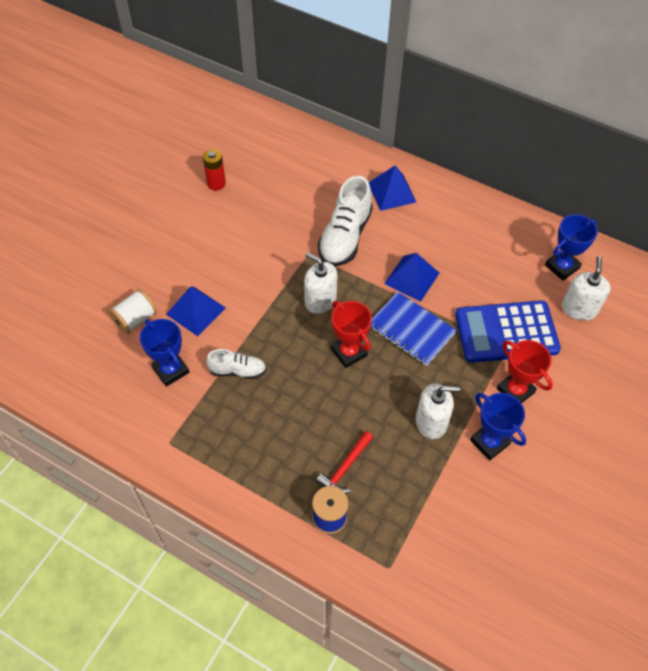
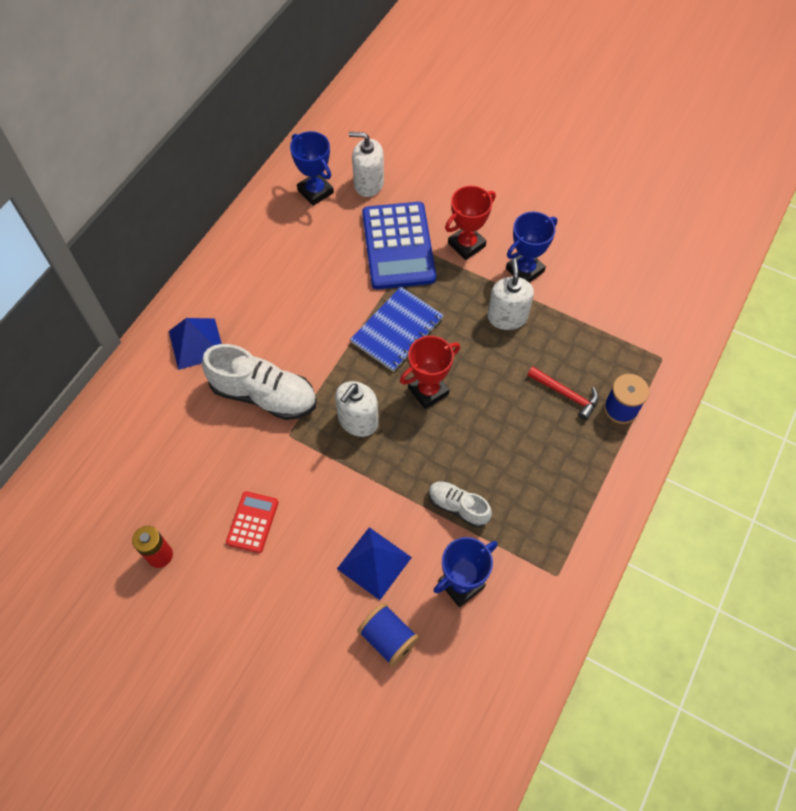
camera: 90 degrees left, 5 degrees up
(135, 319) = (388, 638): white spool -> blue spool
(236, 234) = (252, 522): none -> red calculator
(237, 370) = (458, 507): white shoe -> white shoe turned 60 degrees counterclockwise
(411, 278) = (327, 327): blue pyramid -> none

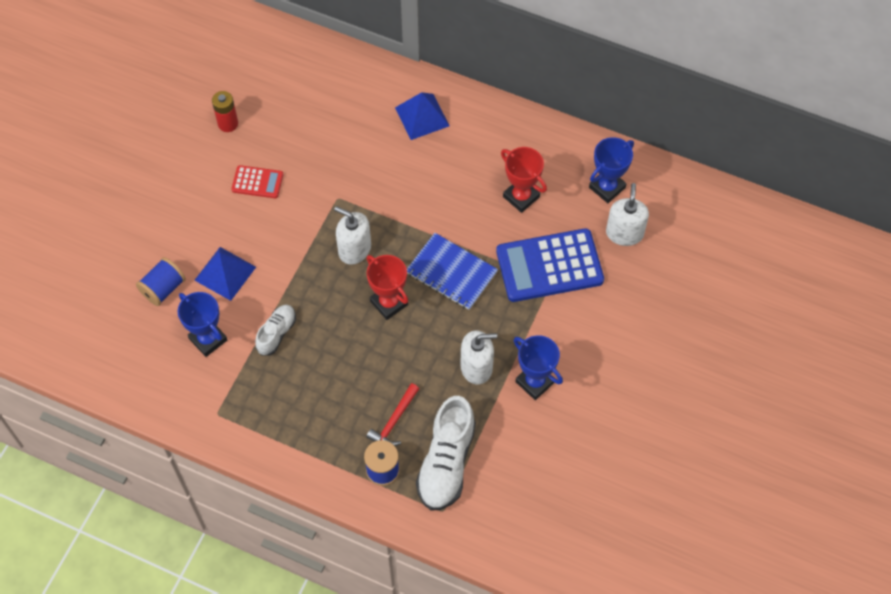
camera: 85 degrees right, 0 degrees up
(264, 395) = (375, 174): white shoe -> white shoe (446, 463)
(466, 245) = (559, 327): red trophy -> red trophy (521, 197)

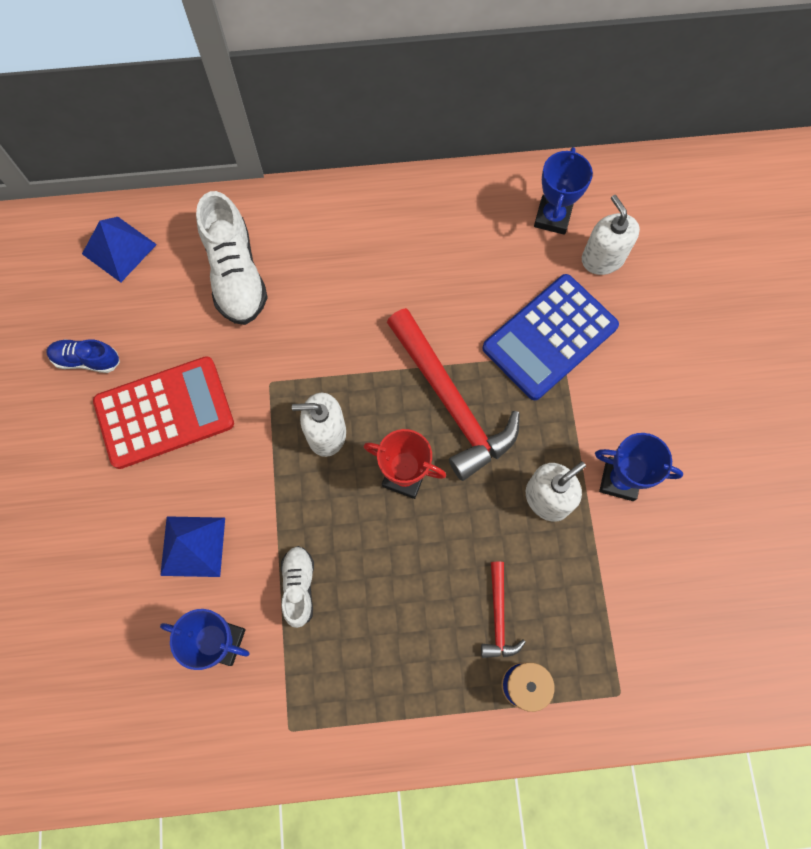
camera: 30 degrees left, 10 degrees up
(163, 289) = (129, 608): blue spool -> none
(228, 124) = (86, 360): red battery -> blue shoe
(257, 182) = (164, 413): red calculator -> red calculator, size x2.01
(422, 116) = (306, 238): blue pyramid -> blue pyramid (119, 249)
(446, 463) = (587, 633): white shoe -> white shoe (236, 274)
(451, 272) = (451, 402): blue notebook -> red hammer
(521, 197) = (470, 274): red trophy -> none

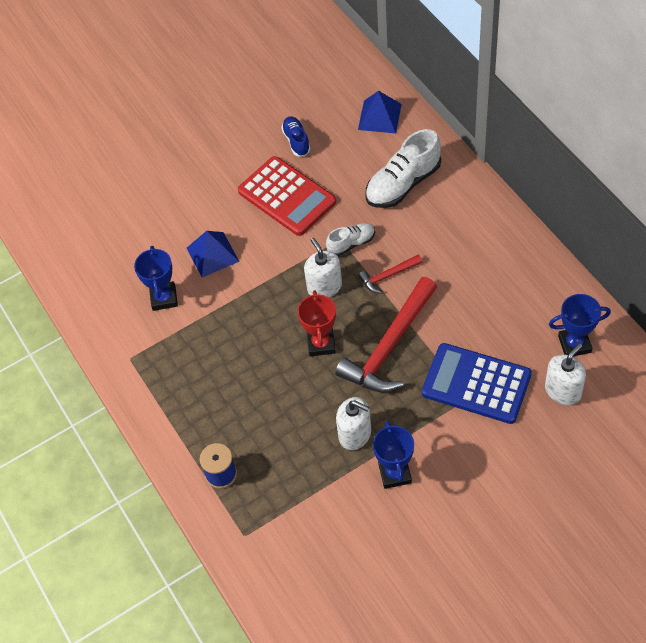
camera: 70 degrees right, 15 degrees down
(299, 587) = (217, 321): white shoe -> white shoe (351, 243)
(498, 616) = (258, 440): red hammer -> red hammer (388, 276)

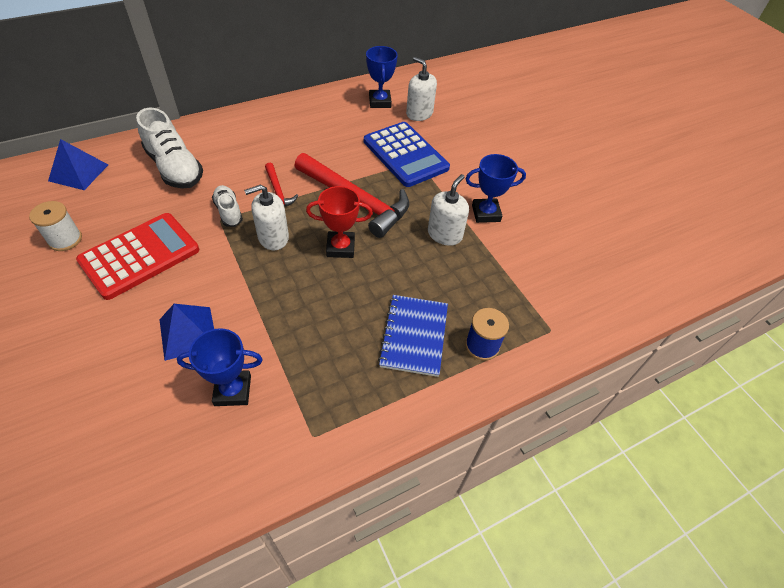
camera: 95 degrees left, 5 degrees down
(226, 417) = (414, 336): none -> blue notebook
(296, 141) = (65, 239): blue shoe -> white spool
(476, 384) = (405, 155): blue calculator -> blue calculator turned 60 degrees counterclockwise

